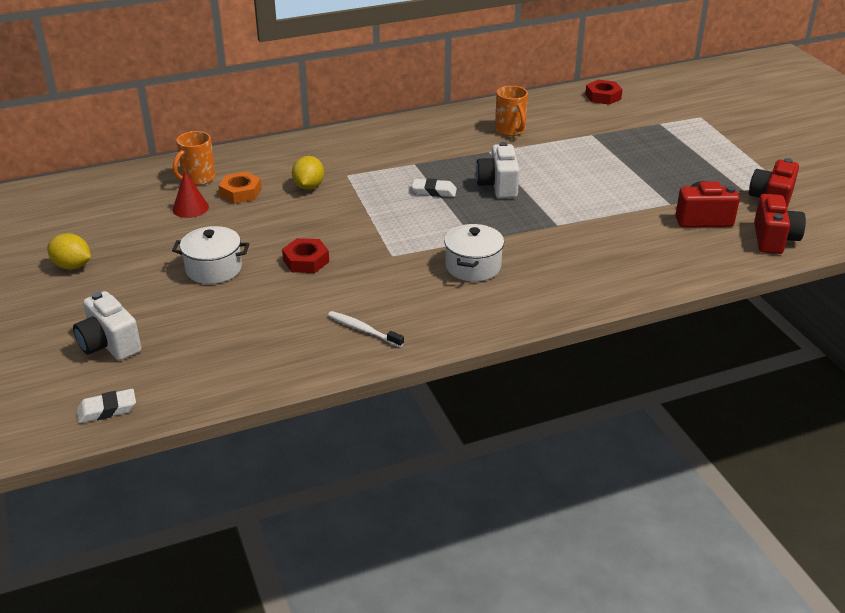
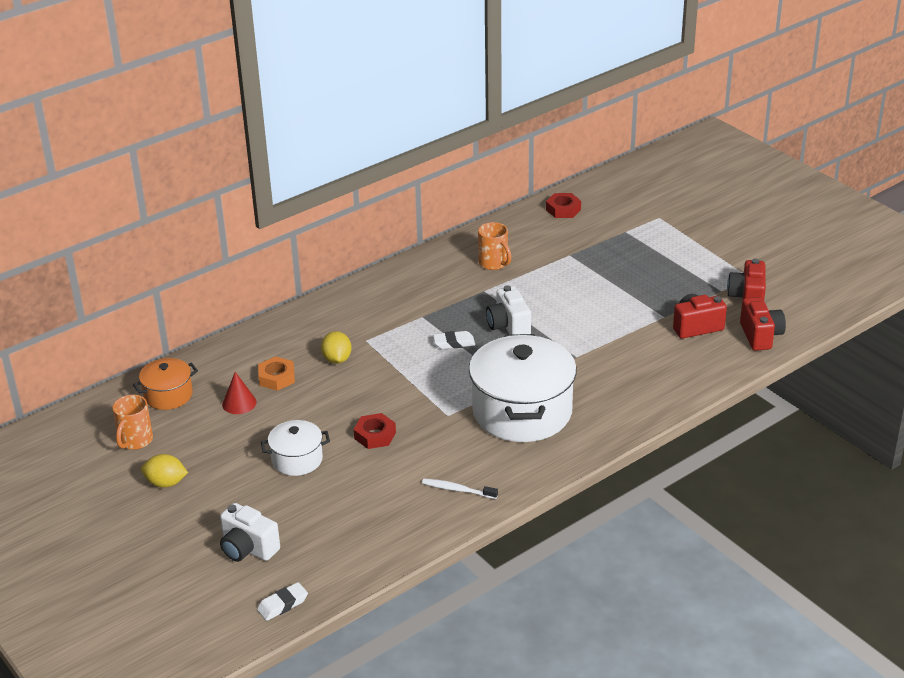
camera: 15 degrees left, 0 degrees up
(129, 190) = (168, 395): none -> orange pot
(198, 178) = (227, 370): orange mug -> orange mug (135, 441)
(473, 266) = (522, 412): white pot -> white pot, size x2.01

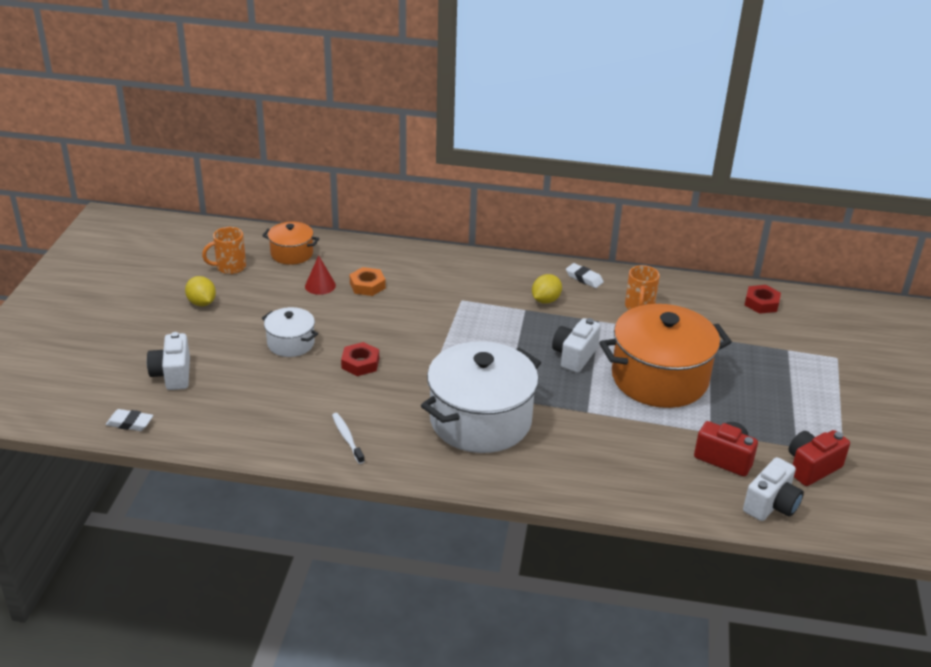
camera: 45 degrees right, 0 degrees up
(337, 359) = (422, 299): yellow lemon -> yellow lemon (545, 300)
(454, 343) = (516, 341): white eraser -> white eraser (584, 278)
(583, 303) = (659, 378): none -> orange pot
(760, 336) = (771, 505): red camera -> white camera

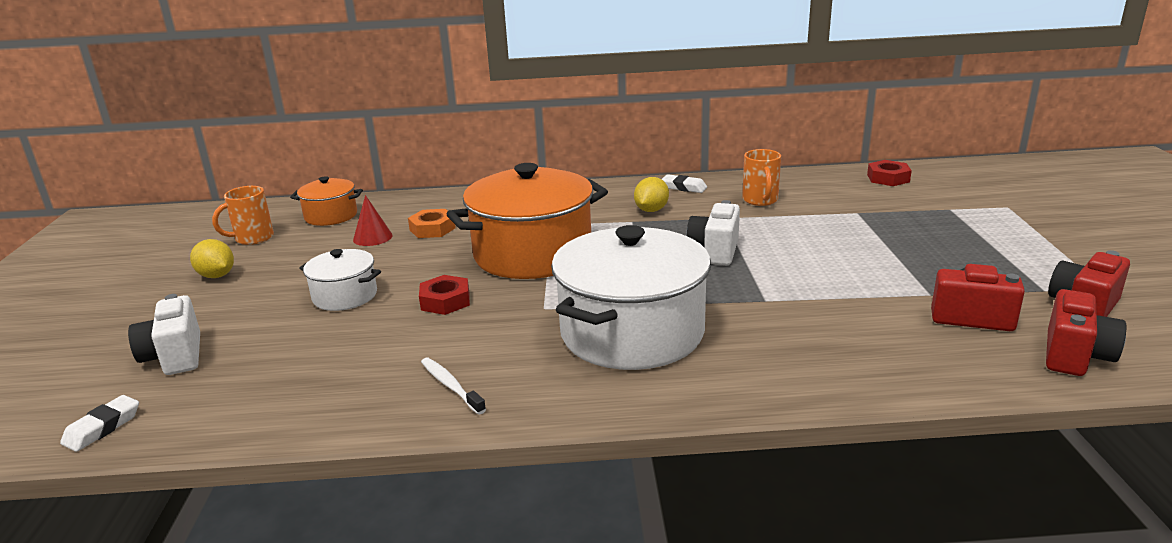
camera: 10 degrees left, 10 degrees down
(130, 423) = (102, 428): white eraser -> white eraser turned 60 degrees counterclockwise
(659, 378) = (829, 255): orange pot -> orange pot (533, 254)
(771, 505) = (1075, 356): white camera -> red camera

